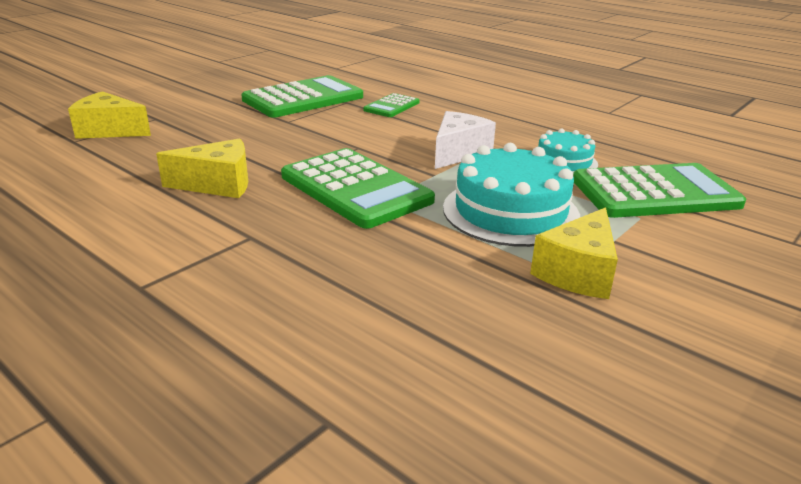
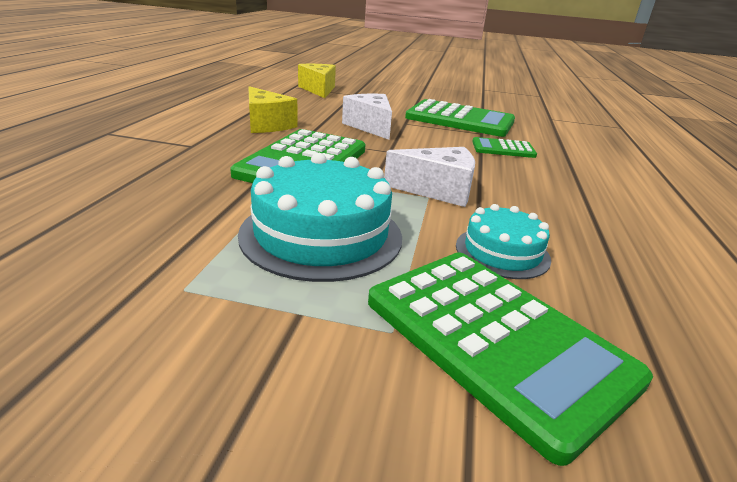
camera: 60 degrees right, 0 degrees up
(282, 138) = (370, 126): none -> white cheese
(578, 272) = (195, 293): yellow cheese -> none

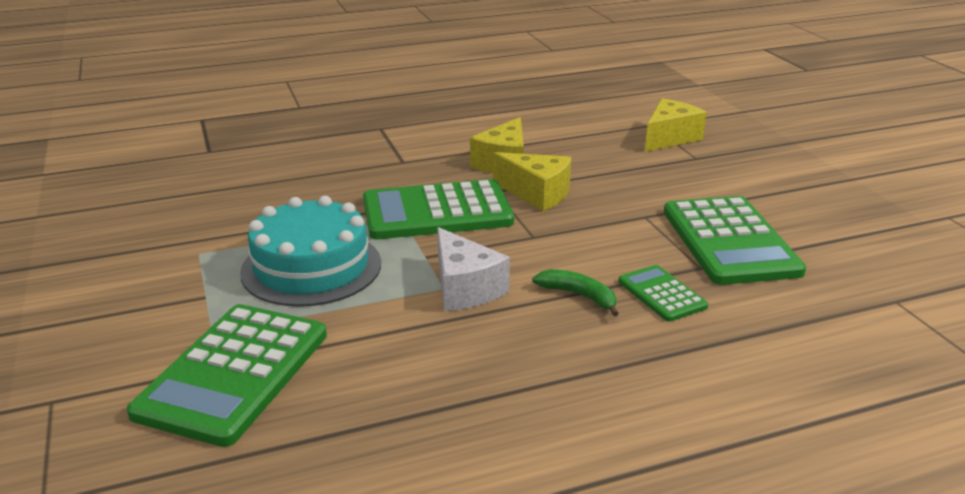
camera: 60 degrees right, 0 degrees up
(331, 132) = (537, 194): none -> yellow cheese
(370, 126) = (592, 204): white cheese -> none
(485, 165) = (579, 296): none -> green banana
(502, 252) = (370, 350): turquoise cake -> none

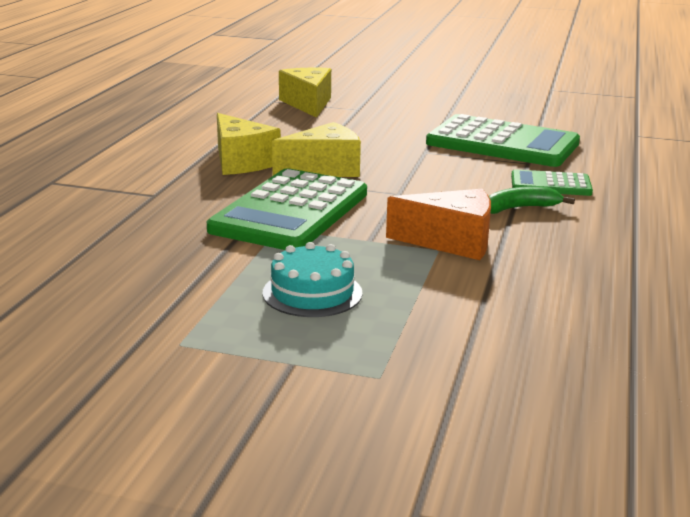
camera: 55 degrees left, 5 degrees down
(234, 373) = (478, 383): green calculator -> none
(311, 267) = (312, 293): turquoise cake -> turquoise cake, size x0.57
(465, 288) = (451, 242): white cheese -> orange cheese

